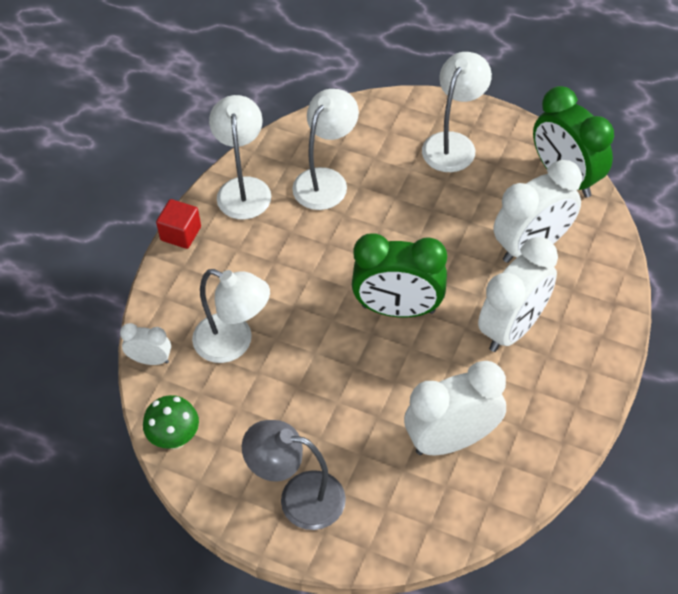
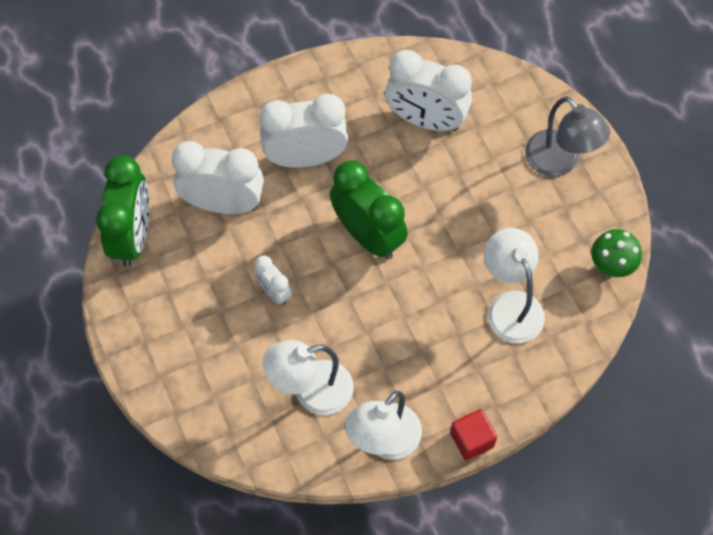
camera: 140 degrees left, 10 degrees up
(150, 360) = (583, 343): white clock -> white clock (274, 292)
(453, 144) = (177, 339): white lamp -> none

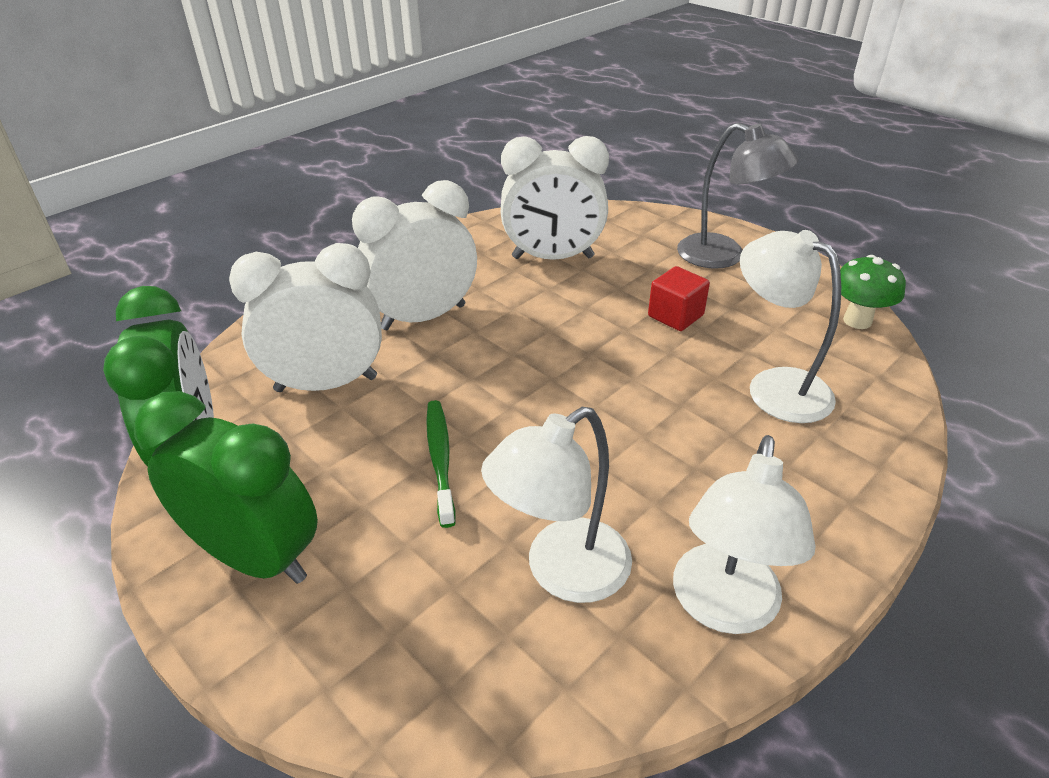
camera: 20 degrees left, 25 degrees down
(274, 292) = (440, 459): white clock -> green toothbrush
(368, 235) = (543, 366): green clock -> green clock (256, 557)
(472, 439) = (854, 558): red cube -> red cube (675, 316)

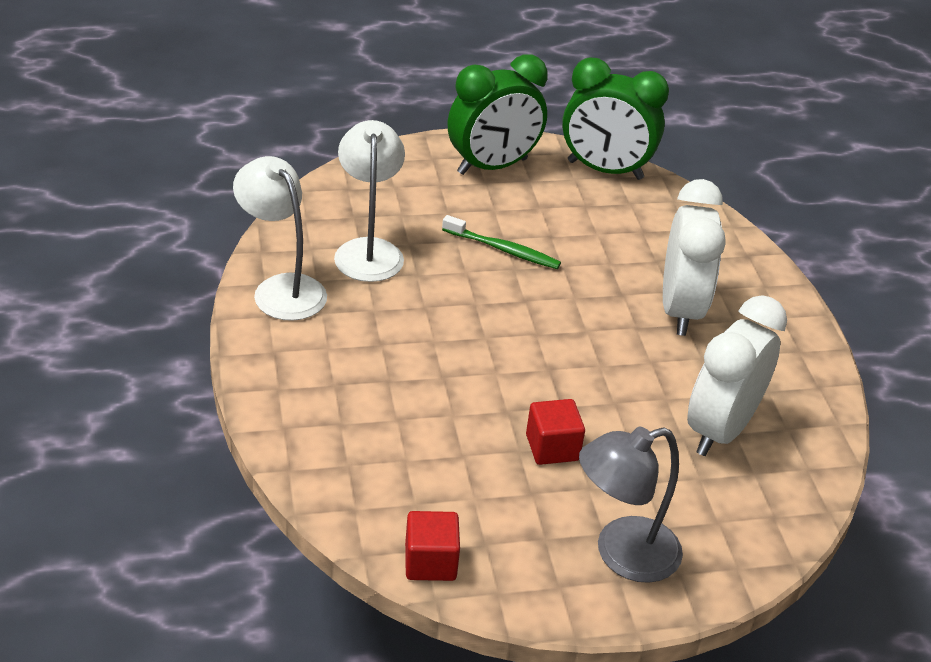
camera: 120 degrees right, 0 degrees up
(326, 384) = (630, 236): white clock -> none
(775, 386) = (409, 438): white lamp -> none
(857, 321) = (430, 562): green mushroom -> red cube

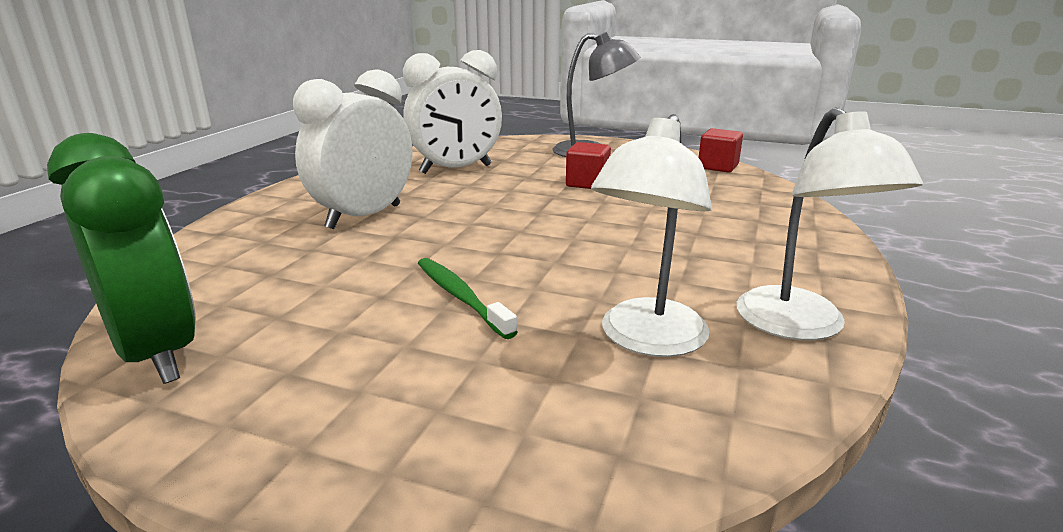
camera: 145 degrees left, 15 degrees down
(492, 166) = (306, 416): green clock -> none

